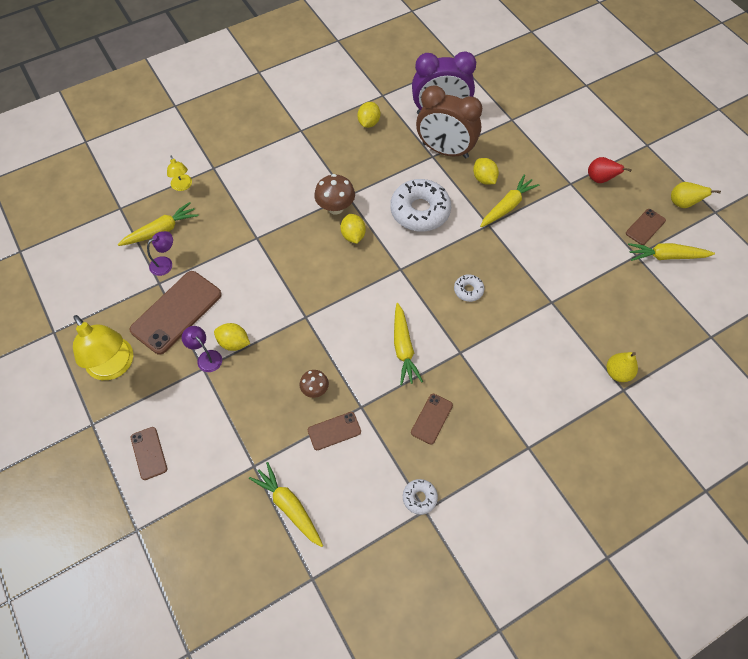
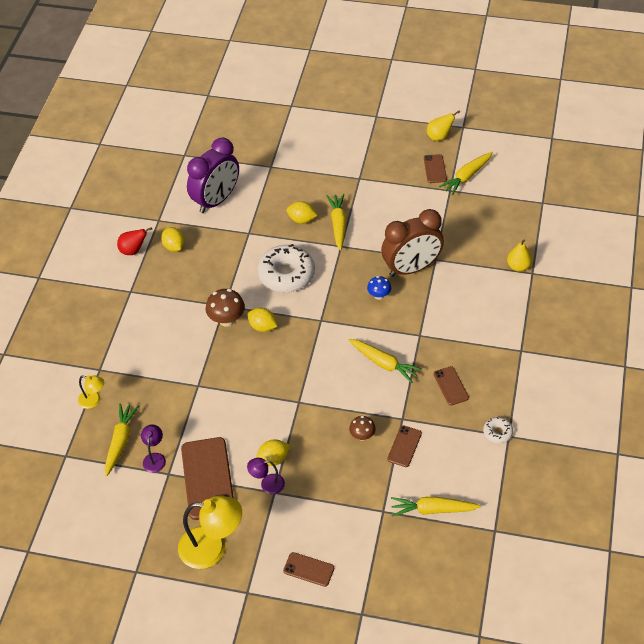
camera: 45 degrees left, 10 degrees down
(445, 151) = (252, 222): brown clock -> brown clock (411, 268)
(468, 290) = (379, 295): white donut -> blue mushroom
(600, 179) = (374, 161): red pear -> red pear (133, 250)

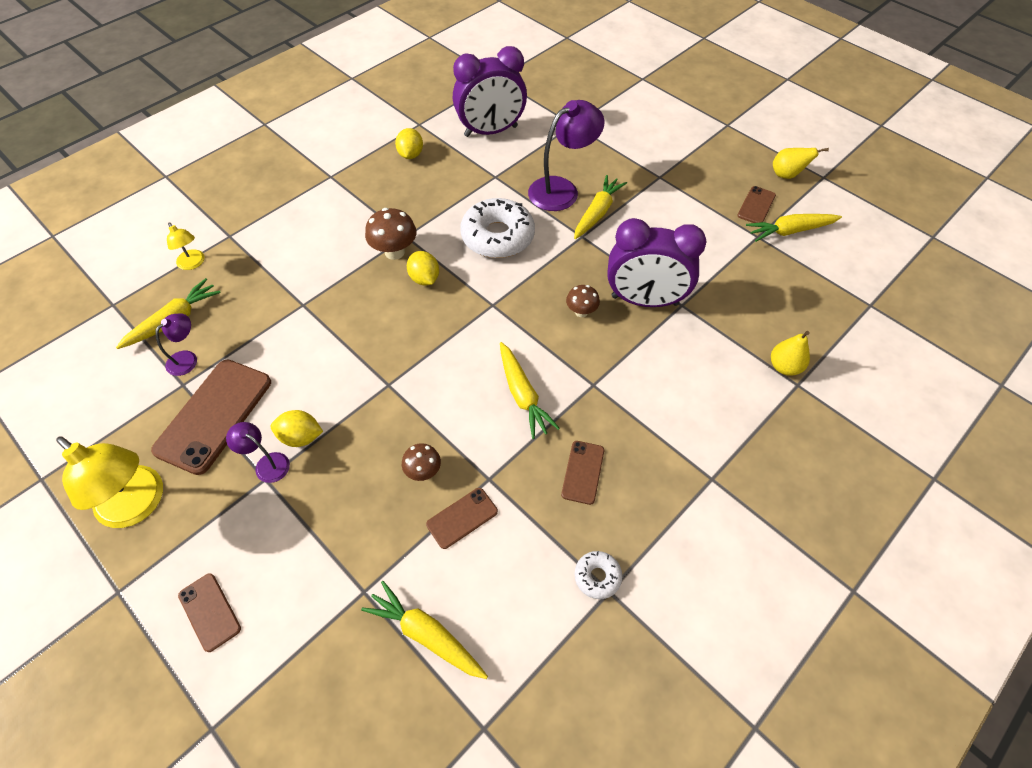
camera: 30 degrees right, 5 degrees up
(133, 250) = (370, 140): red pear -> none
(302, 220) = (562, 189): yellow lemon -> purple lamp
(379, 295) = (581, 312): blue mushroom -> brown mushroom
(411, 268) = (644, 300): brown clock -> purple clock

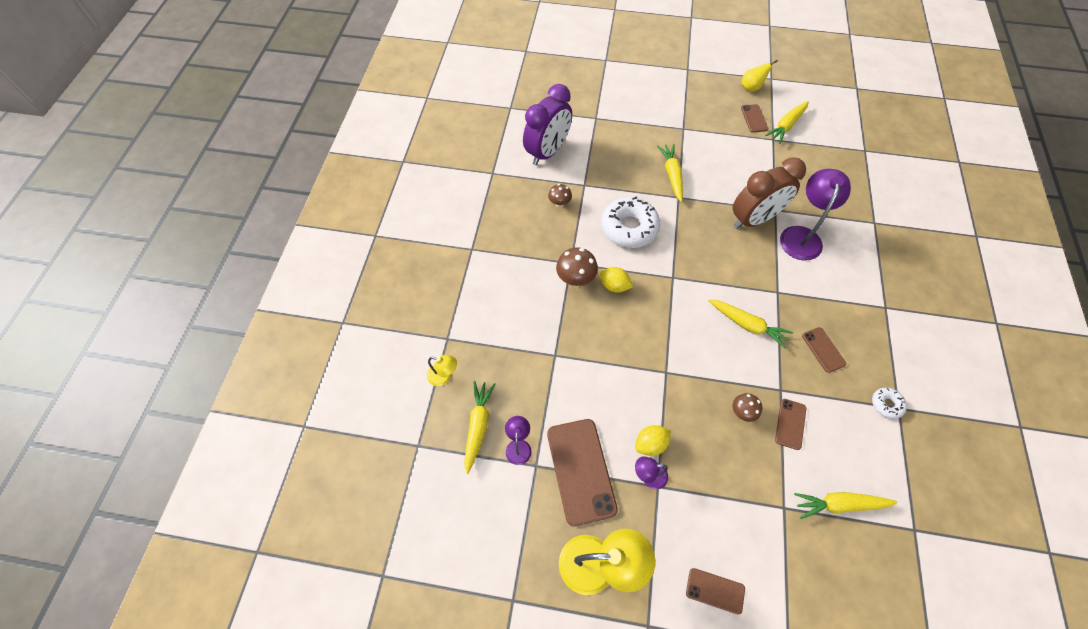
camera: 35 degrees left, 5 degrees up
(410, 155) = (511, 200): yellow lemon -> none
(562, 189) = (635, 171): purple lamp -> purple lamp (801, 235)
(581, 312) = (727, 249): brown mushroom -> brown mushroom (559, 203)
(644, 300) = (753, 219): purple clock -> brown clock
(784, 367) = (859, 216): yellow pear -> none

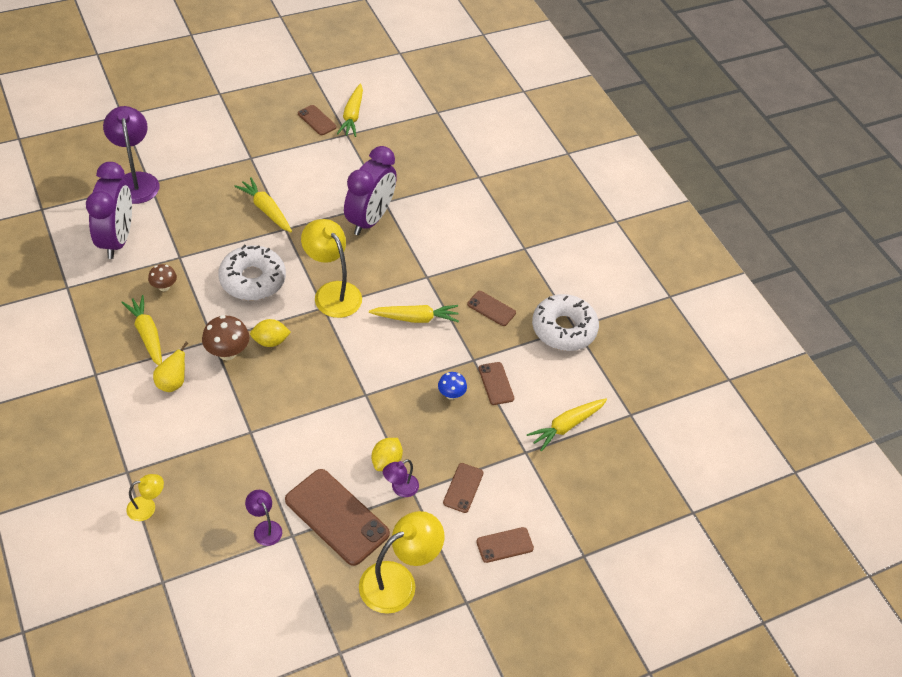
camera: 40 degrees left, 10 degrees down
(478, 426) = (213, 532): yellow carrot -> yellow carrot (147, 335)
(687, 268) = (332, 292): none -> yellow lamp
(705, 509) = (463, 488): none -> brown phone
(742, 412) = (451, 394): brown mushroom -> blue mushroom
(751, 88) = (297, 89): yellow pear -> yellow pear (172, 383)
(753, 219) = (369, 220): brown clock -> purple clock
(801, 235) = (421, 216): purple lamp -> purple lamp (135, 181)
(886, 404) = (563, 329): white donut -> white donut, size x2.14

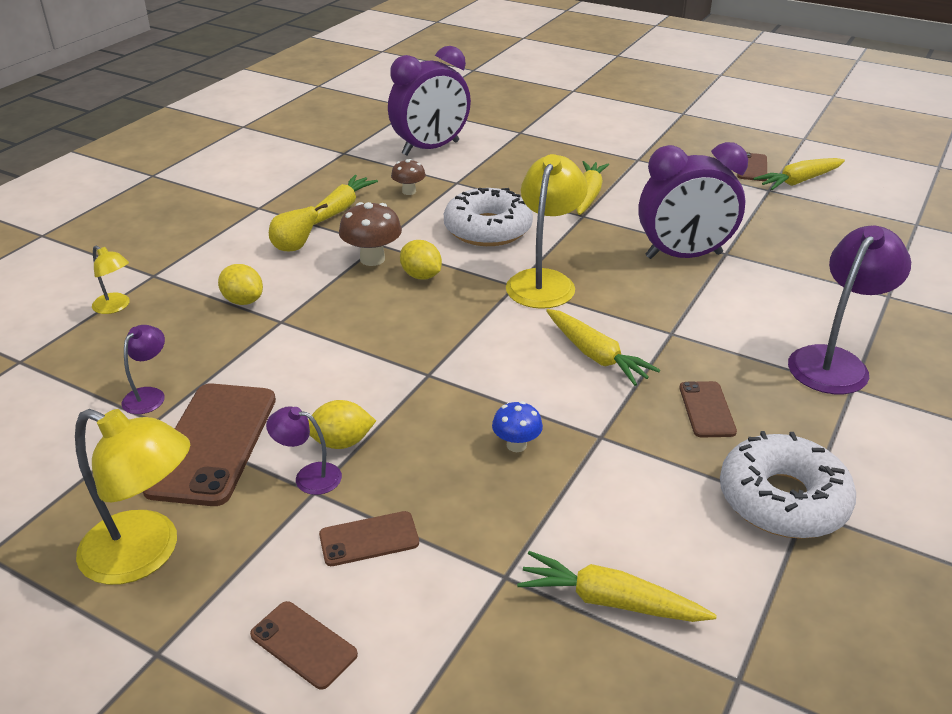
camera: 60 degrees right, 15 degrees down
(135, 181) = (511, 126): purple lamp -> purple lamp (834, 362)
(209, 439) = (243, 301): none -> yellow lemon
(496, 383) = (589, 479): brown phone -> none

